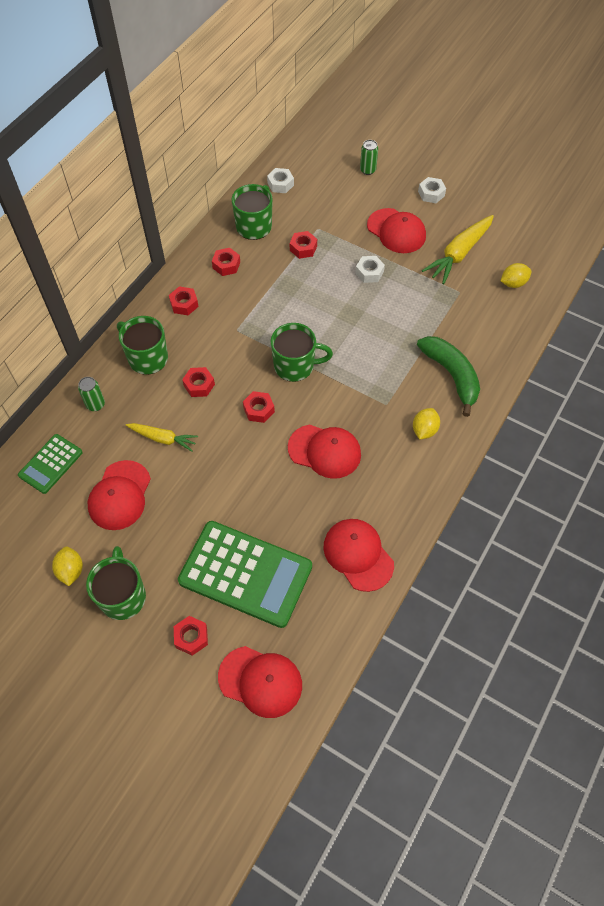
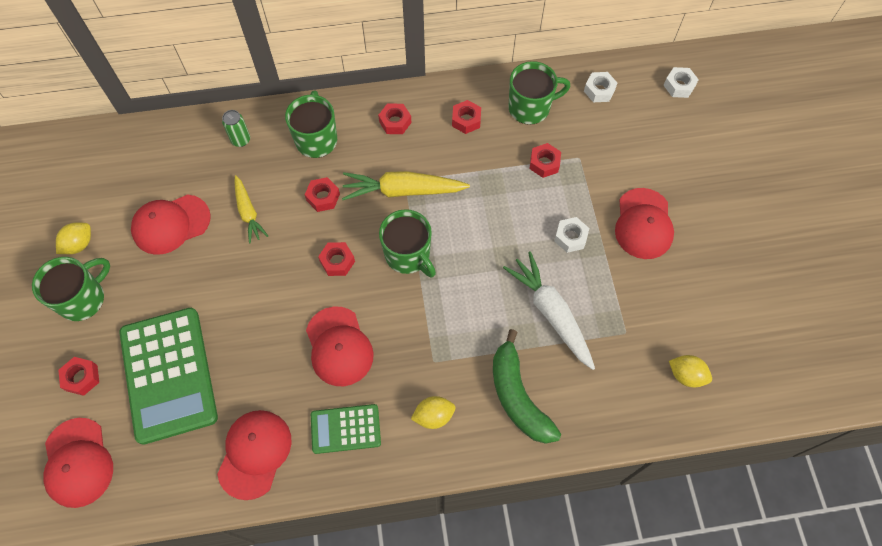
camera: 50 degrees right, 5 degrees up
(50, 464) = (162, 154): green calculator -> green calculator (345, 429)
(367, 170) = (692, 145): green can -> none
(411, 319) = (551, 313): none -> white carrot
(431, 194) = (722, 220): white nut -> white nut (679, 86)
(451, 375) = (518, 396): green banana -> green banana turned 135 degrees clockwise
(459, 254) = (672, 299): yellow carrot -> yellow carrot (403, 191)

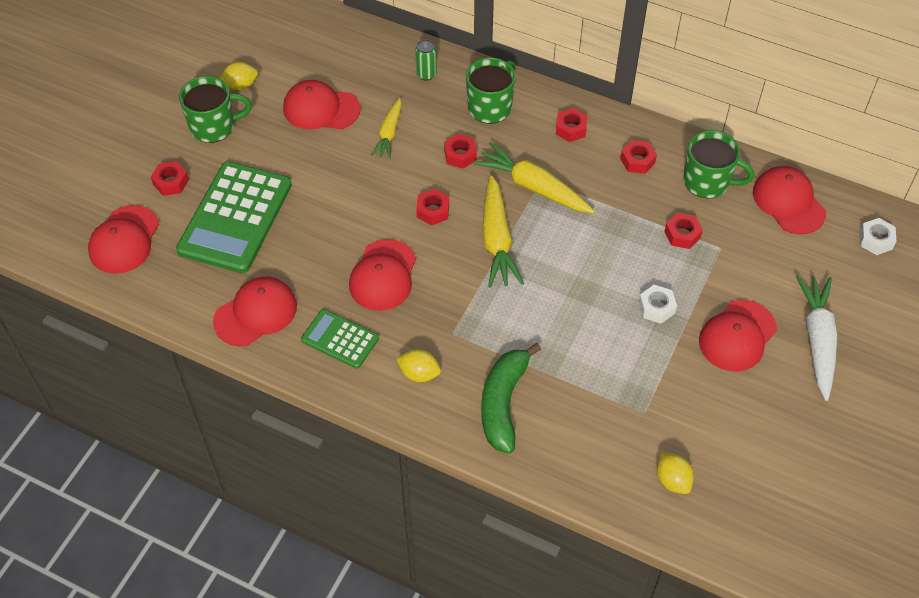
camera: 35 degrees right, 10 degrees down
(408, 255) = (497, 240): green mug -> yellow carrot
(551, 313) = (587, 357): white carrot -> white carrot (817, 340)
(599, 90) = (788, 202): white nut -> red cap

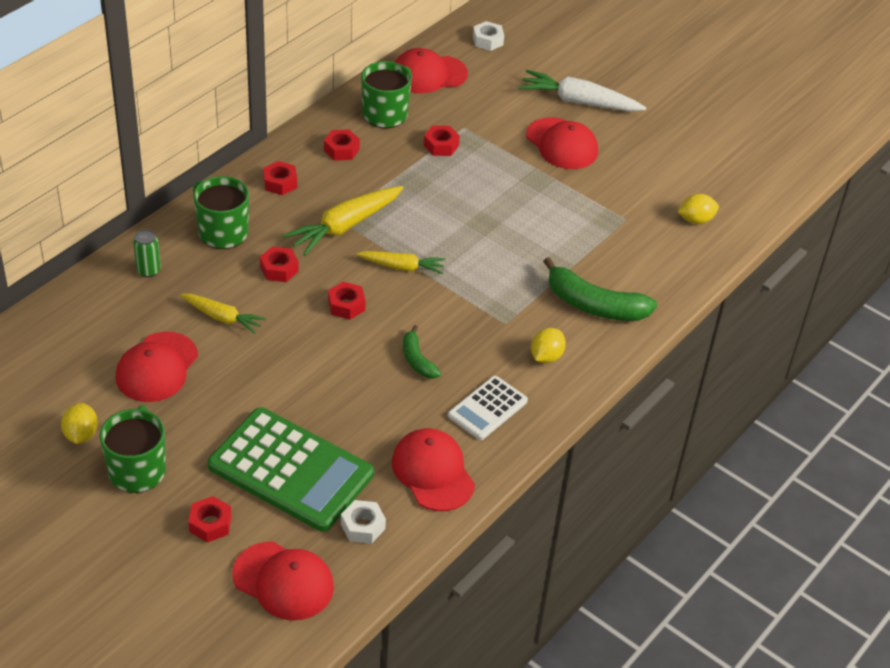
camera: 80 degrees left, 10 degrees down
(340, 339) = (487, 408): green calculator -> white calculator
(383, 275) = (417, 360): red cap -> green banana
(497, 240) = (402, 267): yellow carrot -> yellow carrot, size x0.62
(656, 308) = (517, 183): white nut -> white nut (363, 526)

